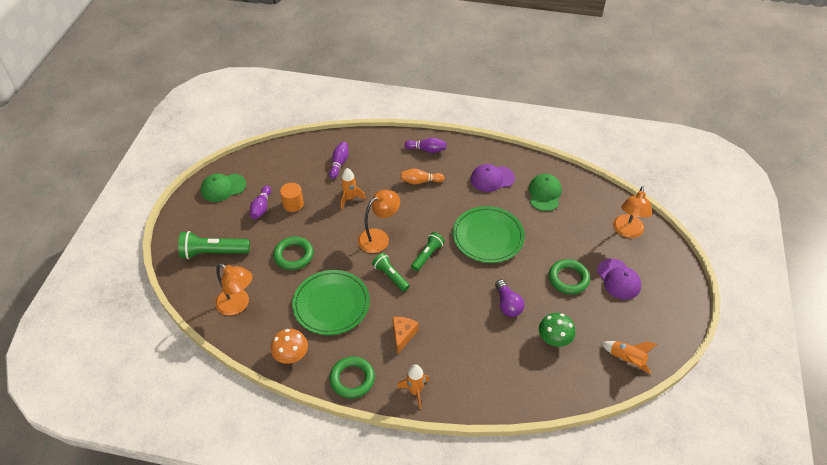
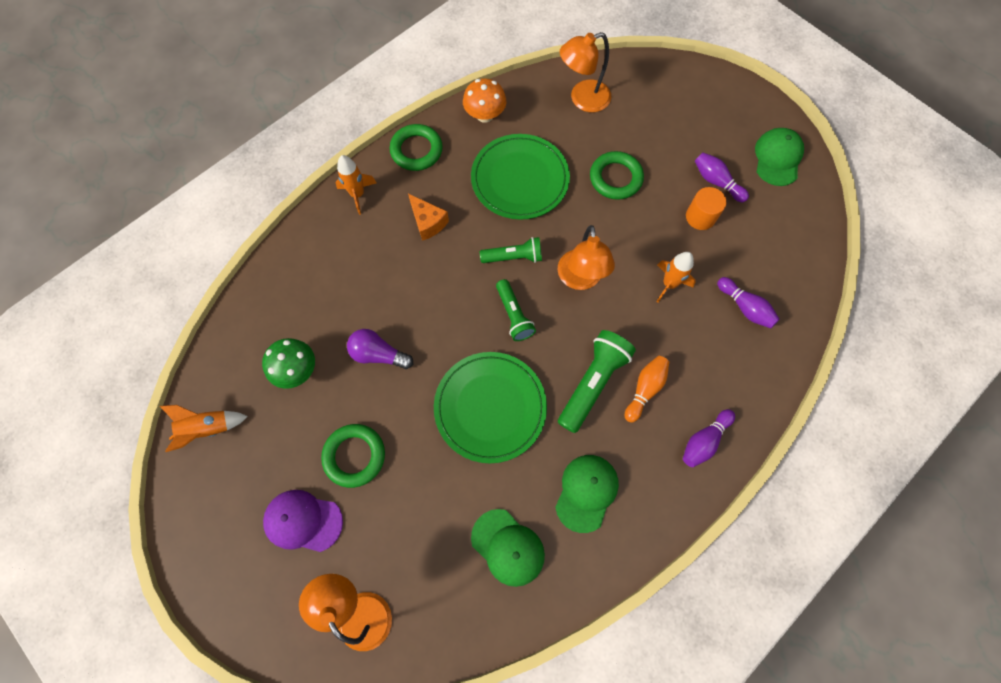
camera: 125 degrees right, 20 degrees up
(213, 252) = (673, 108): green flashlight -> green flashlight (592, 383)
(492, 179) = (586, 492): purple cap -> green cap

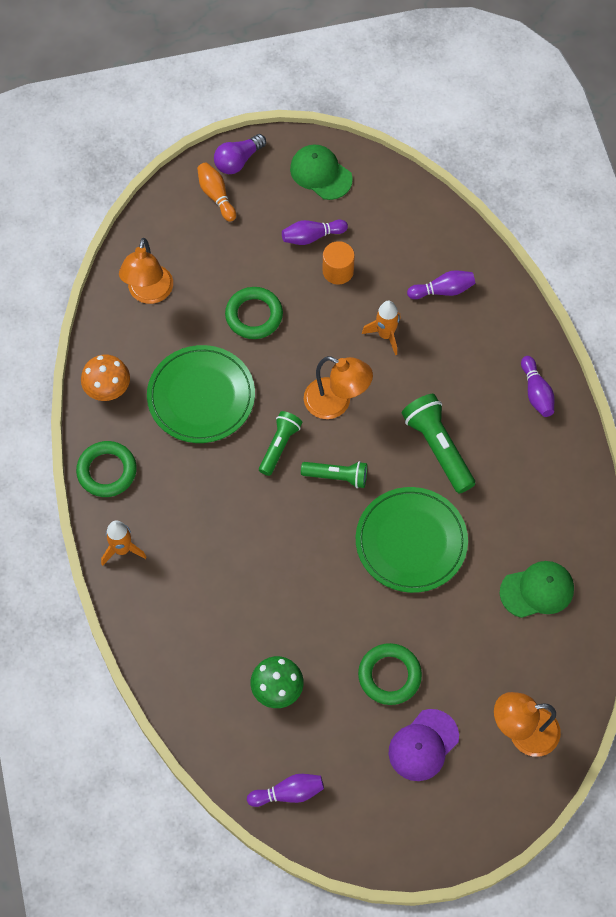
camera: 60 degrees left, 5 degrees down
(208, 428) = (288, 793): orange rocket -> purple bowling pin
(378, 354) = (305, 610): purple light bulb -> purple light bulb (238, 161)
(428, 222) = (195, 501): orange cheese -> none
(586, 492) = (527, 506): green cap -> none
(645, 389) = (467, 411): orange bowling pin -> orange bowling pin (216, 196)

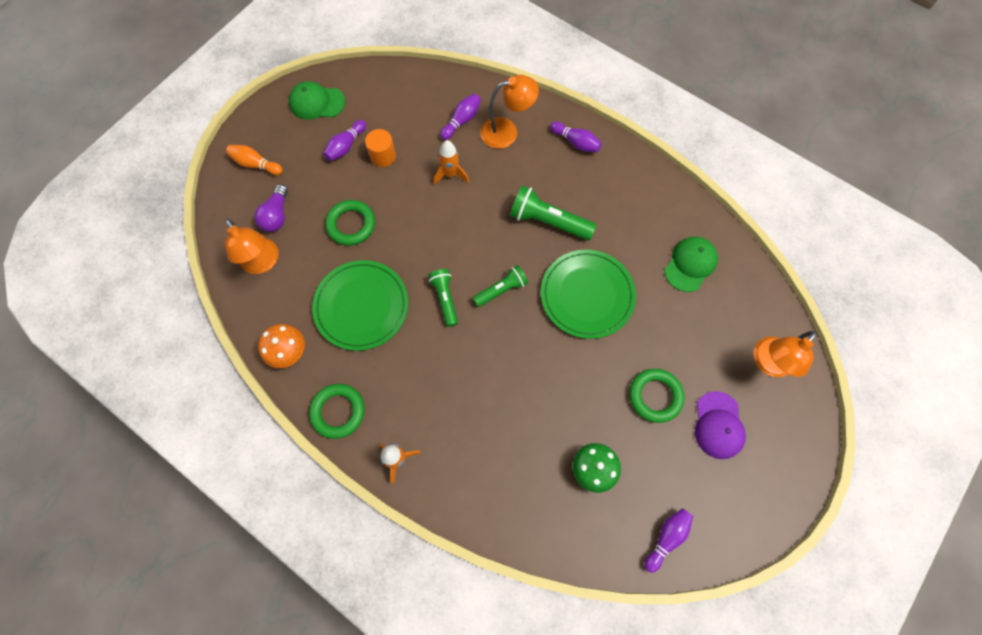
camera: 40 degrees left, 5 degrees up
(238, 161) = (252, 132): purple light bulb -> purple light bulb (276, 215)
(336, 403) = (457, 241): orange lamp -> orange lamp (507, 131)

